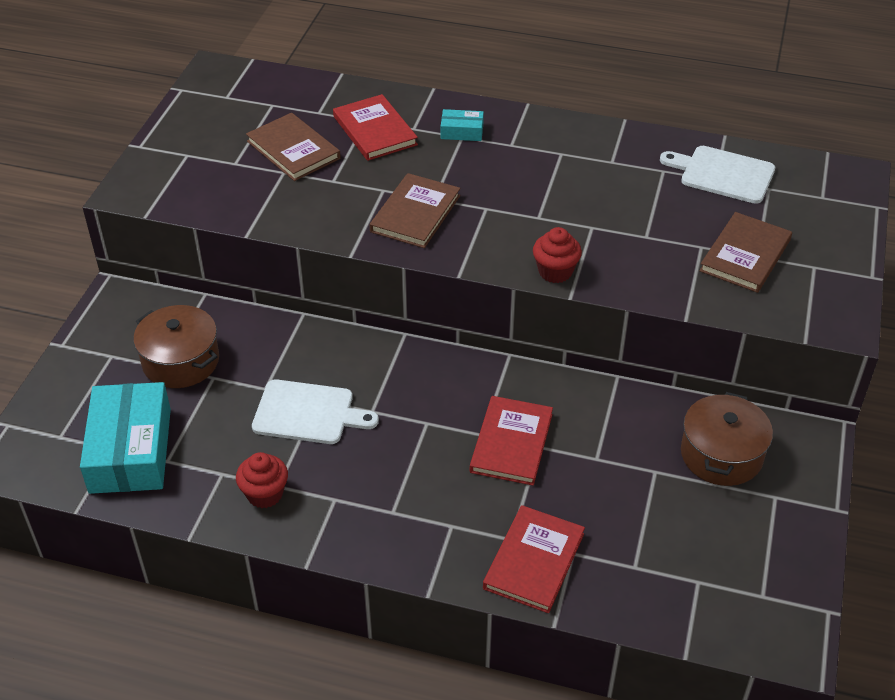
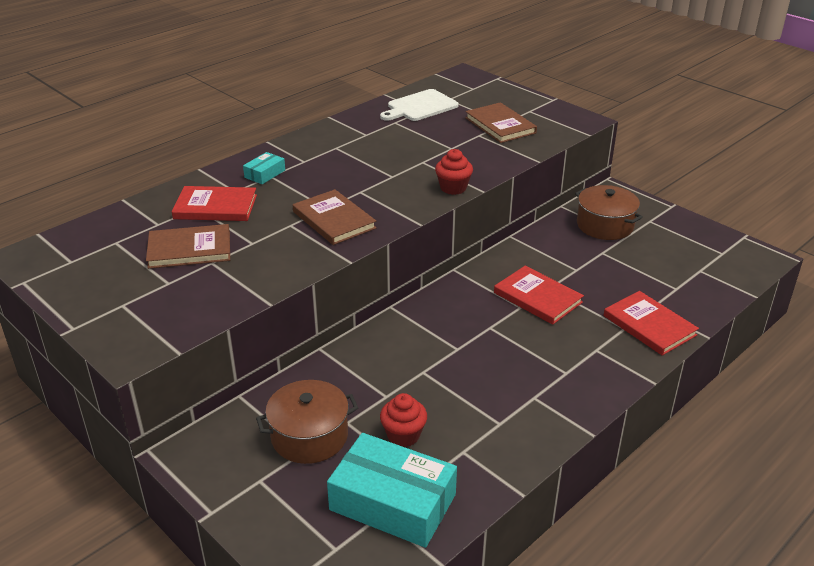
camera: 60 degrees left, 10 degrees down
(265, 494) = (503, 433): red cupcake -> red cupcake (403, 435)
(308, 413) = (433, 381): white cutting board -> none

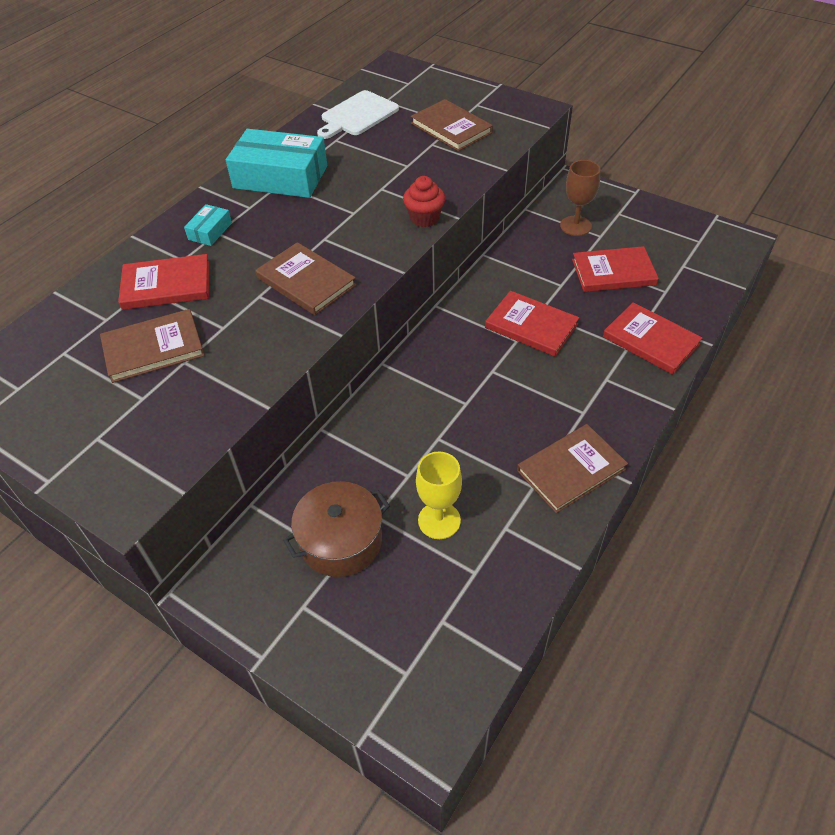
camera: 10 degrees left, 15 degrees up
(393, 502) = (450, 604): turquoise box -> turquoise box (280, 177)
(403, 435) = (439, 520): red cupcake -> yellow goblet
(539, 416) = (571, 470): none -> brown book
(605, 225) = (575, 226): brown pot -> brown goblet
(630, 266) = (613, 272): none -> red book

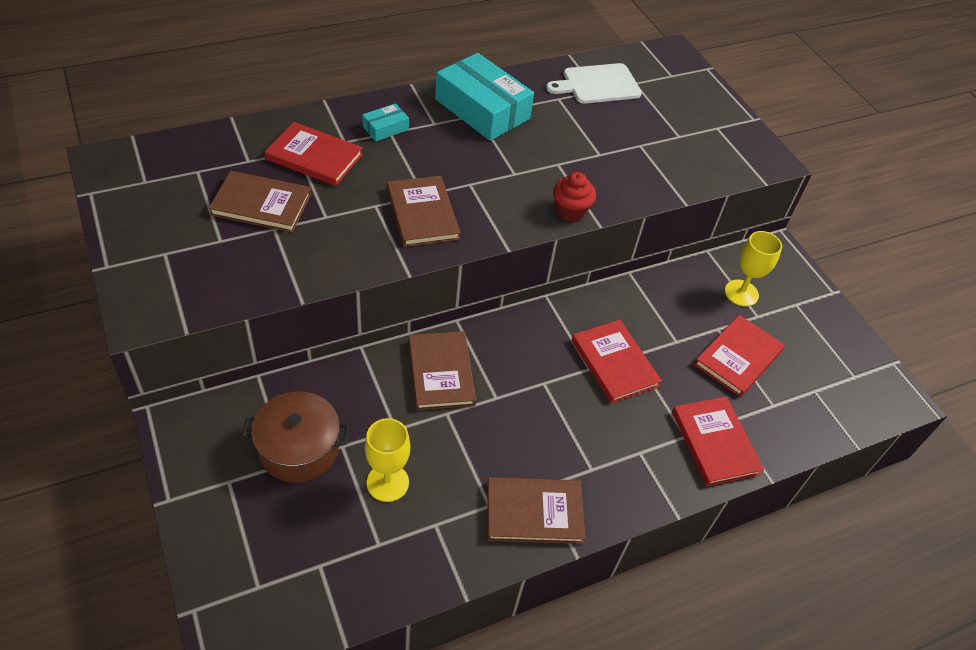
camera: 25 degrees right, 0 degrees up
(451, 128) = (671, 139): brown book -> brown book (441, 372)
(575, 226) = (741, 293): brown goblet -> yellow goblet
(613, 272) = (738, 357): red book -> red book turned 75 degrees counterclockwise

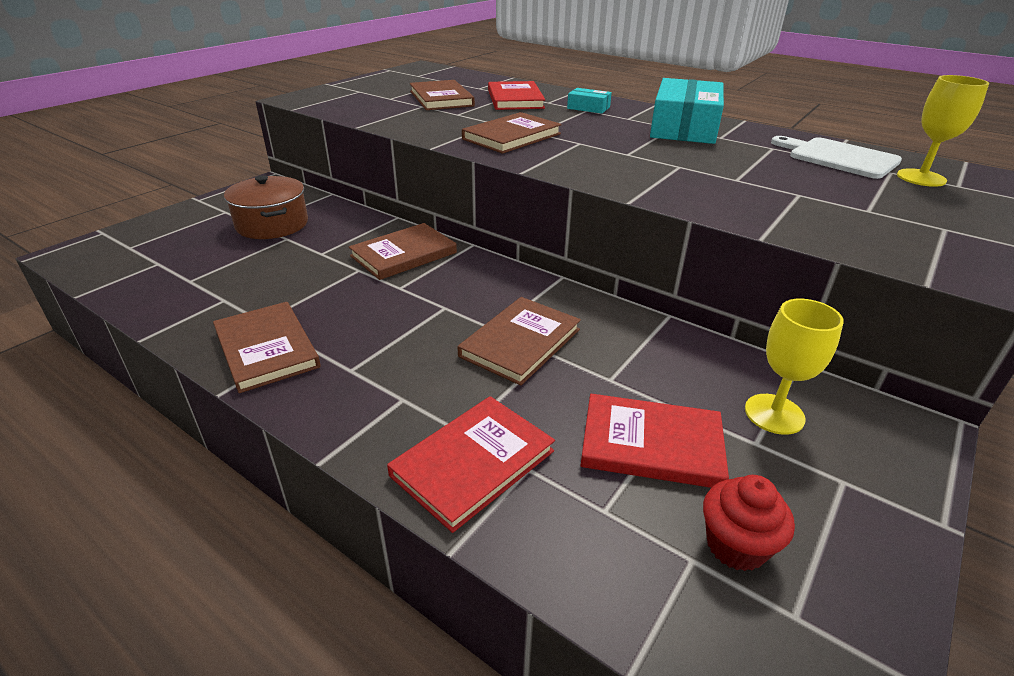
camera: 65 degrees right, 15 degrees down
(387, 482) = (259, 266): yellow goblet -> yellow goblet (921, 178)
(570, 211) = (623, 184): red cupcake -> red cupcake (736, 545)
(614, 363) = (520, 343): red book -> brown book

